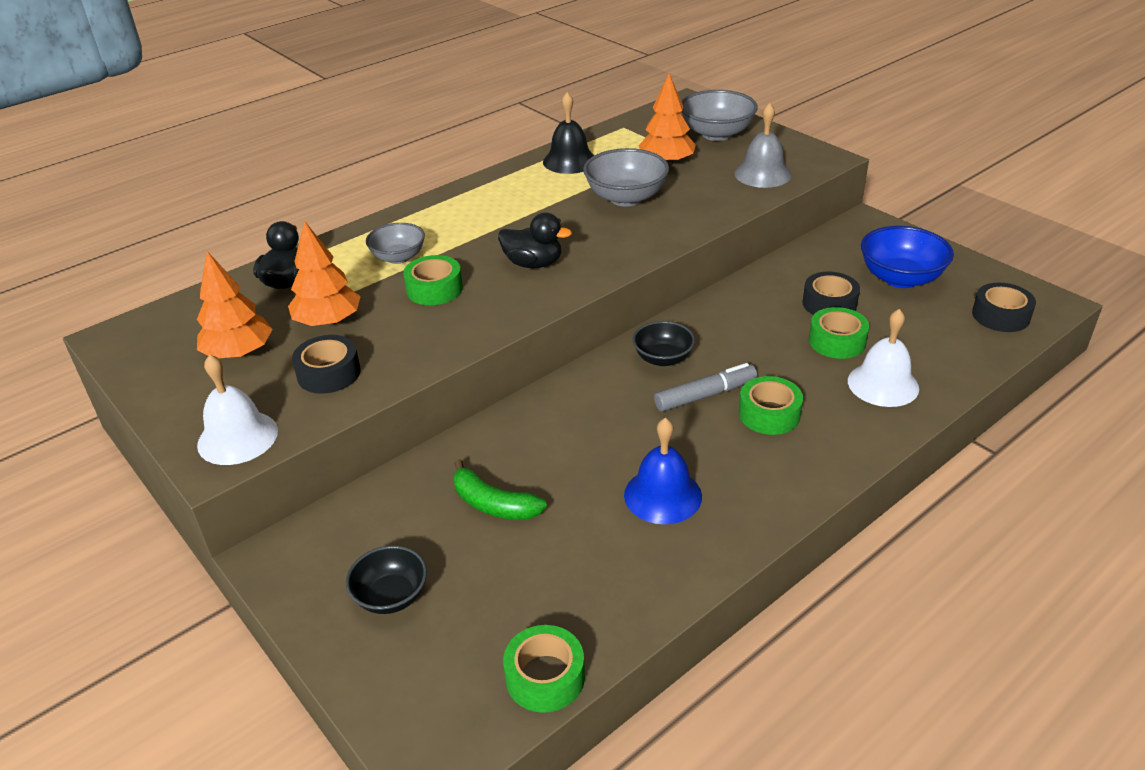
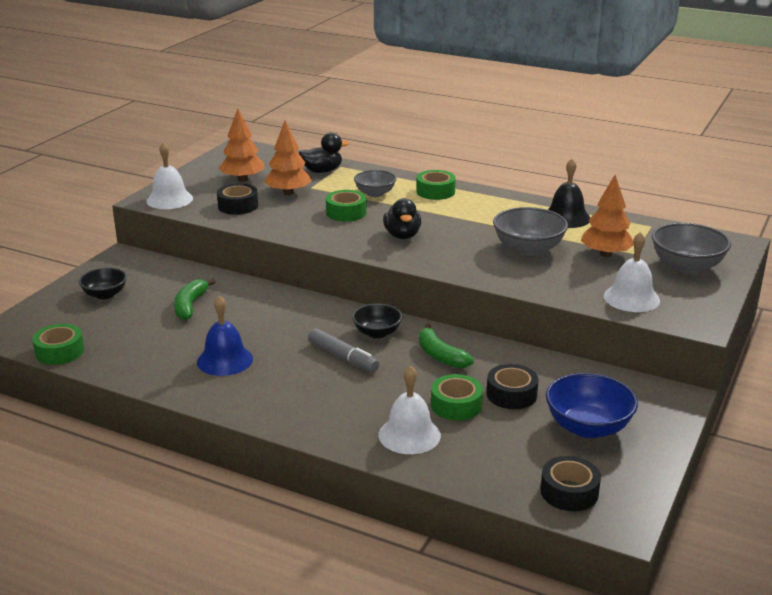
camera: 65 degrees right, 10 degrees down
(735, 327) = (440, 356): none -> green banana
(762, 174) = (631, 298): grey bell -> white bell
(769, 414) = (336, 387): green tape -> green tape (435, 191)

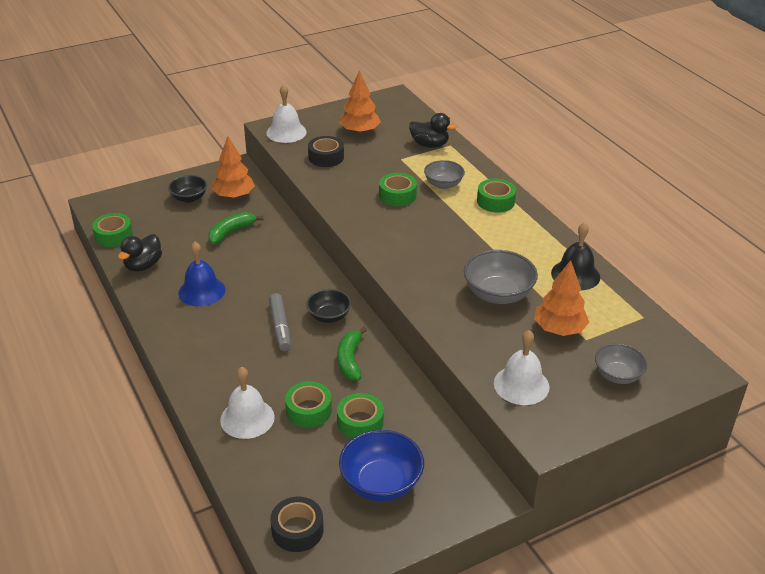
camera: 35 degrees right, 10 degrees up
(288, 193) = (377, 158): orange tree -> orange tree (234, 196)
(402, 235) = (412, 237): black duck -> black duck (143, 265)
(511, 394) = (360, 422): black tape -> green tape
(687, 266) = (617, 375): grey bowl -> grey bowl, size x0.64

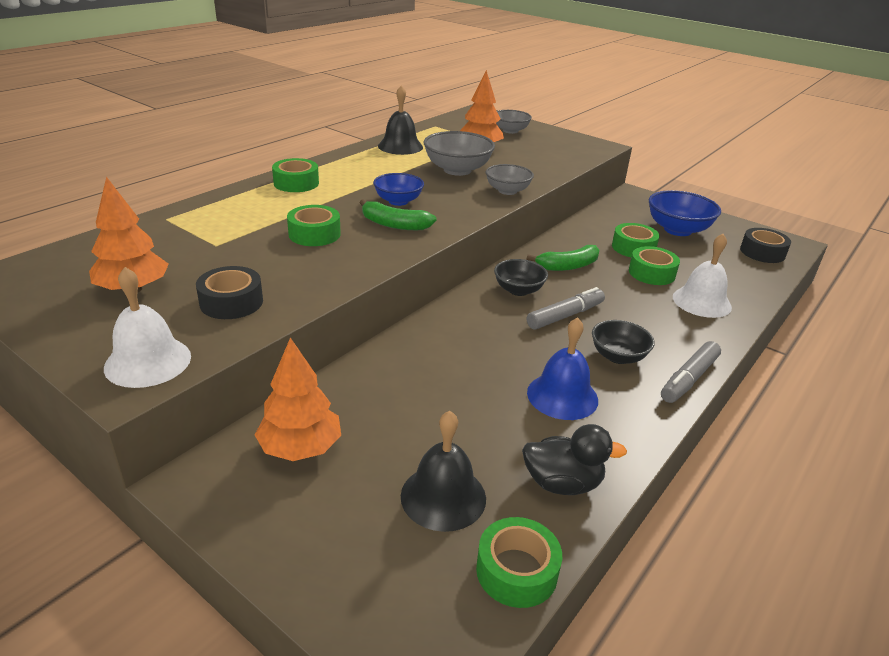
camera: 115 degrees left, 5 degrees down
(168, 228) = (443, 496): none -> black bell
(171, 354) = (688, 379): none -> grey marker
(189, 198) = (333, 508): black bowl -> black bowl (618, 356)
(231, 232) = (410, 414): green banana -> green banana (394, 224)
(429, 145) = (168, 231): black duck -> none
(438, 243) = (398, 201): none -> blue bowl
(443, 184) = (273, 212): grey bowl -> grey bowl (507, 191)
(521, 385) = (558, 155): white bell -> none

